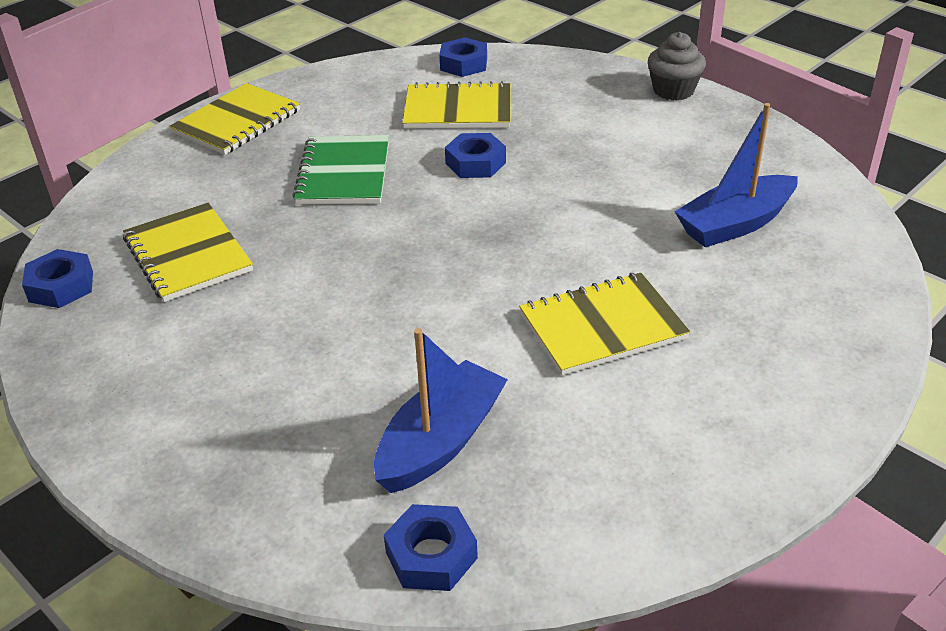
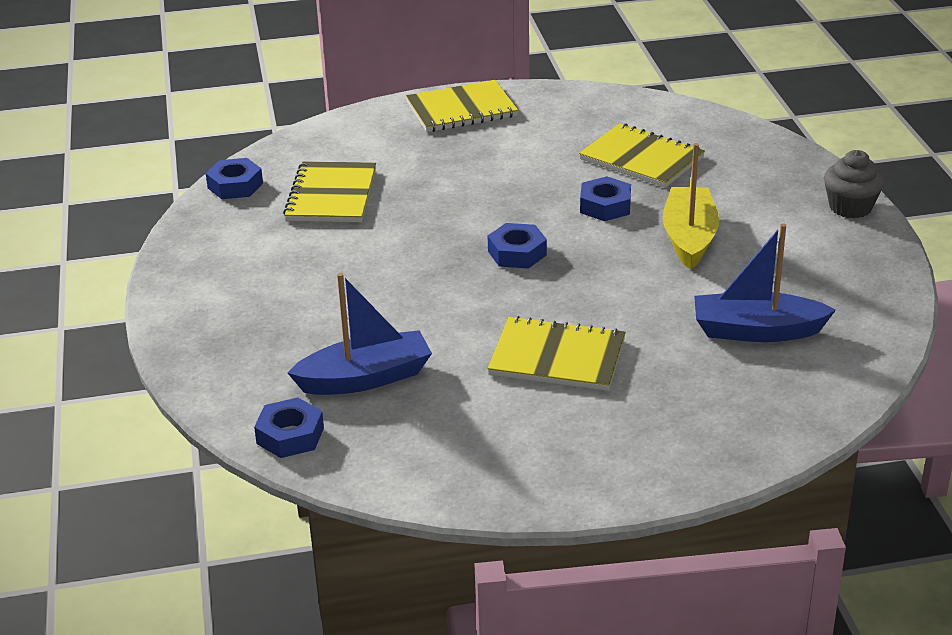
camera: 35 degrees right, 5 degrees down
(344, 173) = (497, 177): green notebook -> none
(464, 64) = (692, 122): blue nut -> blue nut (517, 253)
(581, 164) = (689, 238): none -> yellow boat

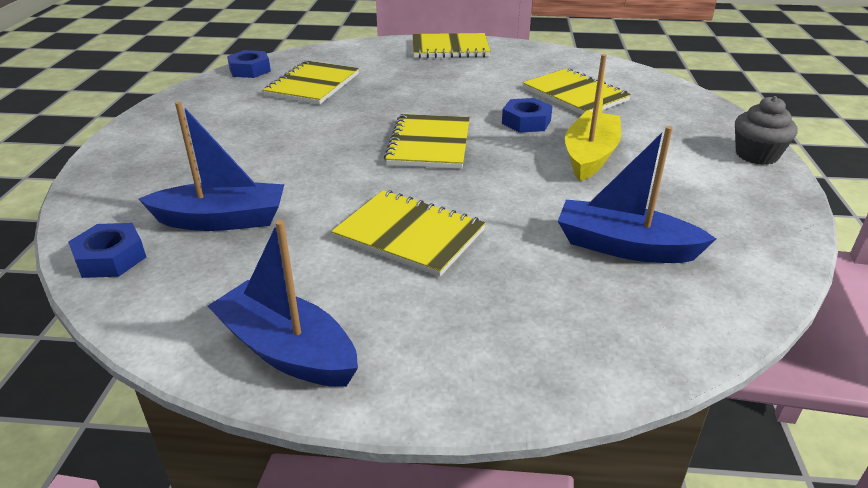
camera: 15 degrees right, 0 degrees up
(517, 253) = (429, 144): blue nut -> yellow notebook
(517, 477) = (287, 350): none -> blue boat

